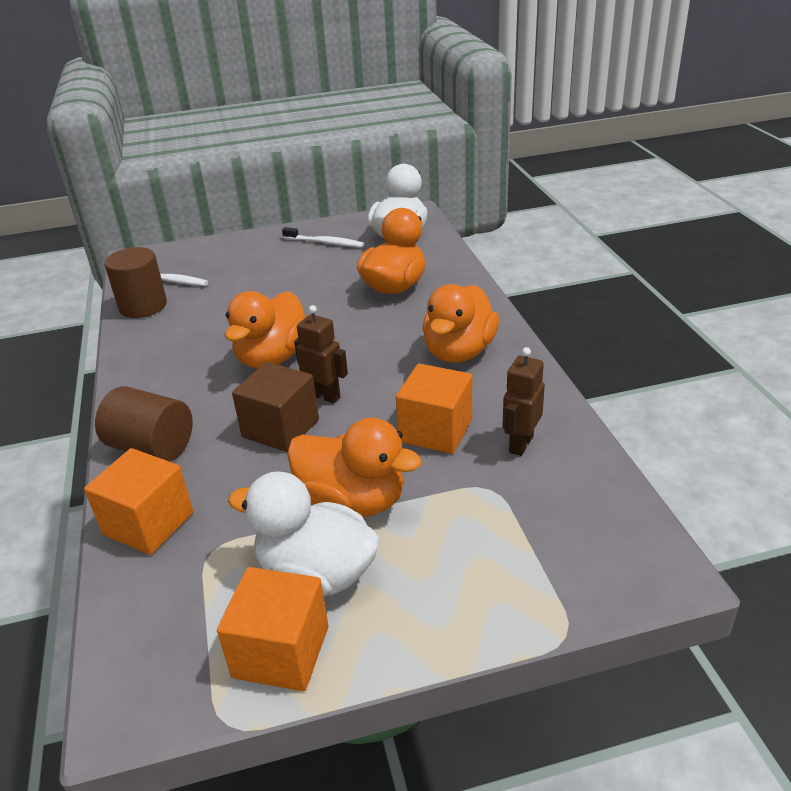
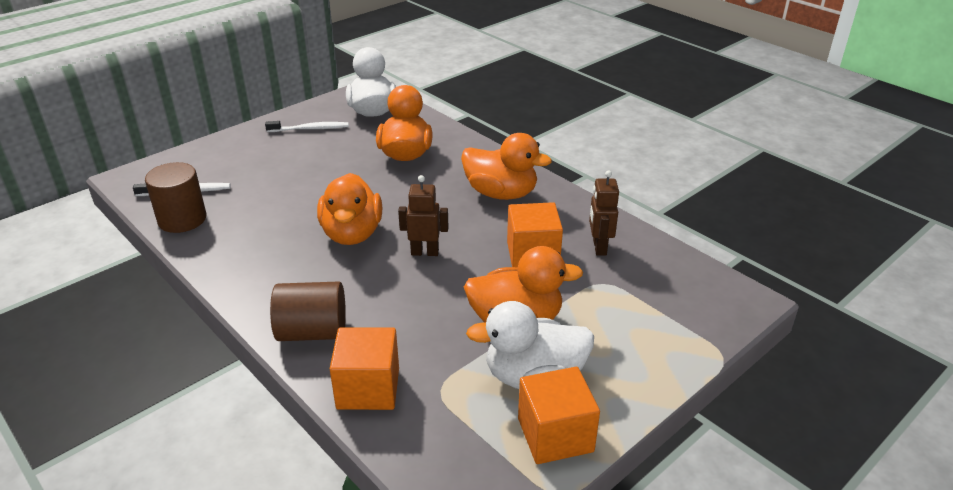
camera: 30 degrees left, 0 degrees up
(280, 428) = (411, 286): brown cube -> none
(459, 352) = (501, 193): orange duck -> orange duck turned 60 degrees counterclockwise

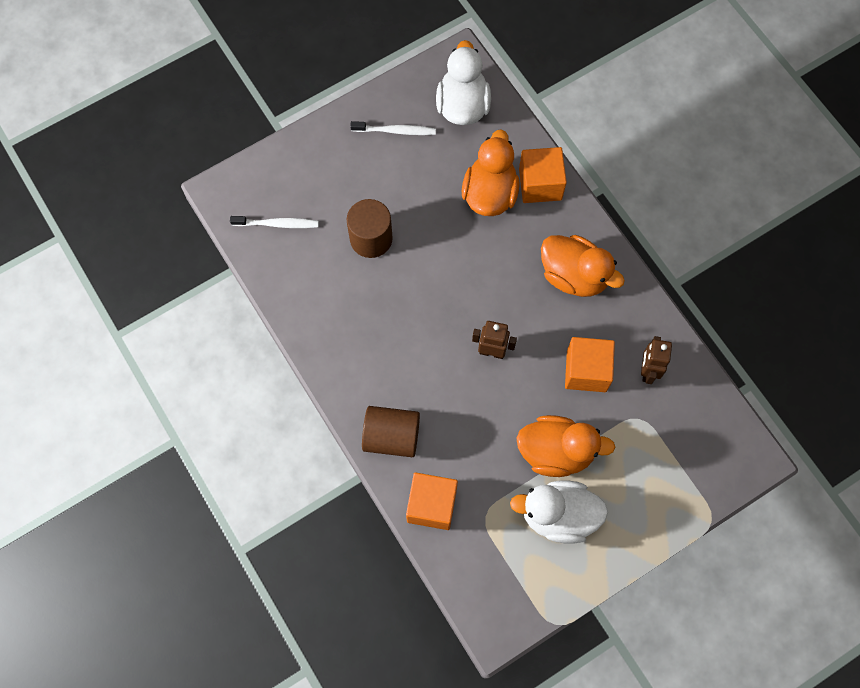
camera: 10 degrees right, 35 degrees up
(182, 219) = (277, 268): brown cylinder -> brown cylinder (371, 238)
(352, 234) = (429, 315): orange duck -> none
(555, 435) = (562, 574): orange cube -> orange cube (540, 184)

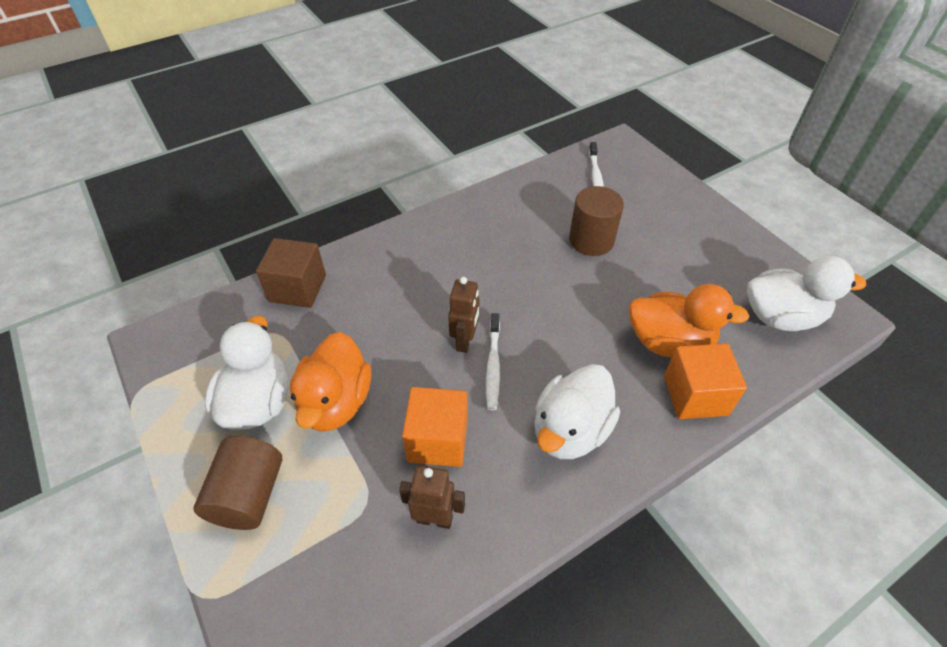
camera: 90 degrees right, 20 degrees down
(391, 436) = (375, 257): brown cylinder -> brown cylinder (249, 495)
(395, 131) = (725, 258): white toothbrush -> white toothbrush (493, 365)
(431, 505) = (297, 288): orange cube -> brown cube
(574, 275) = (570, 430): orange duck -> white duck

